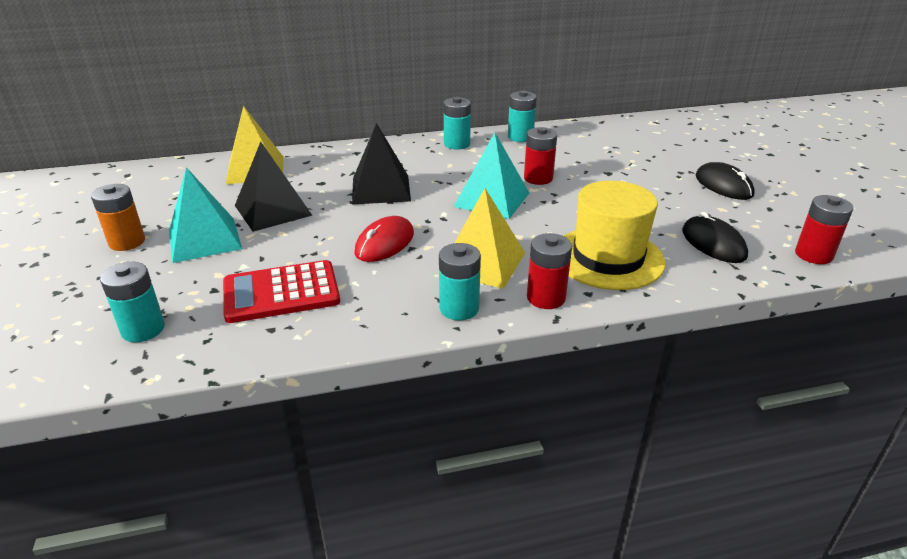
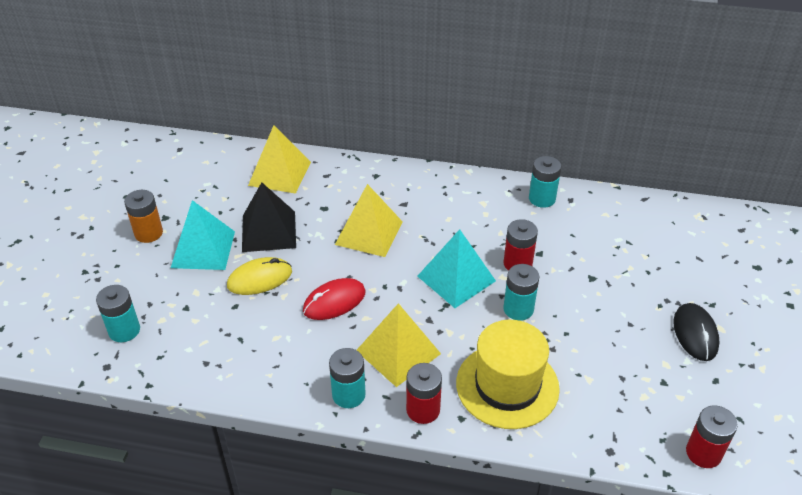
camera: 25 degrees right, 10 degrees up
(281, 293) = (230, 328): red calculator -> none
(288, 246) = (259, 279): none -> yellow mouse
(381, 189) = (369, 233): black pyramid -> yellow pyramid
(457, 144) = (473, 191): turquoise battery -> turquoise battery (518, 309)
(713, 243) = (617, 404): black mouse -> none

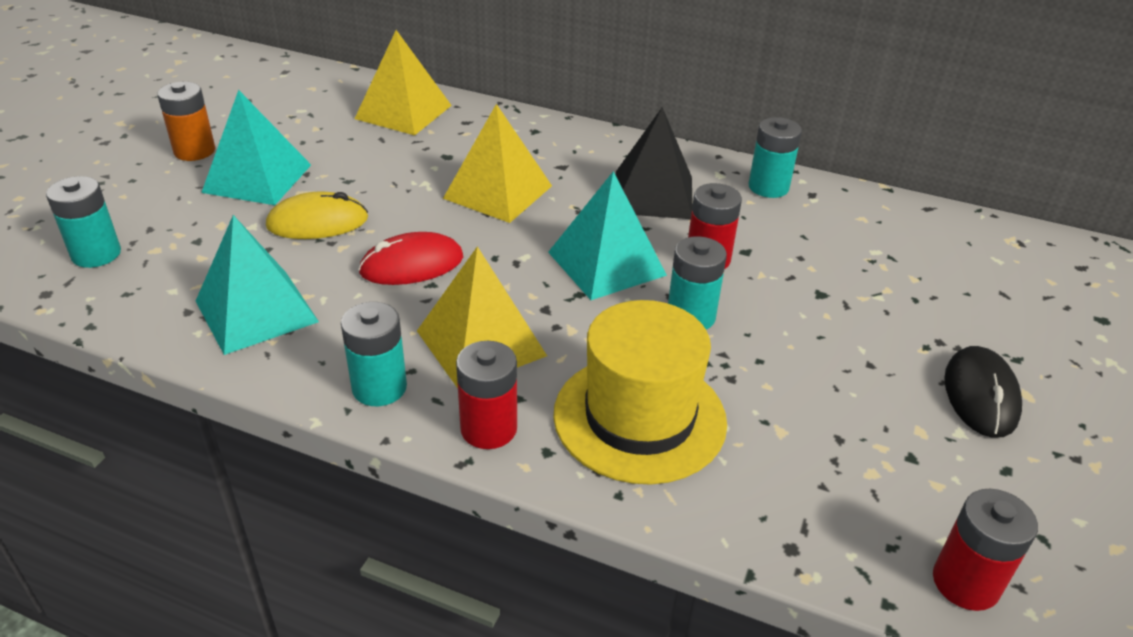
camera: 10 degrees right, 5 degrees down
(250, 355) = (256, 311): none -> turquoise pyramid
(269, 231) = (358, 171): black pyramid -> black pyramid (653, 194)

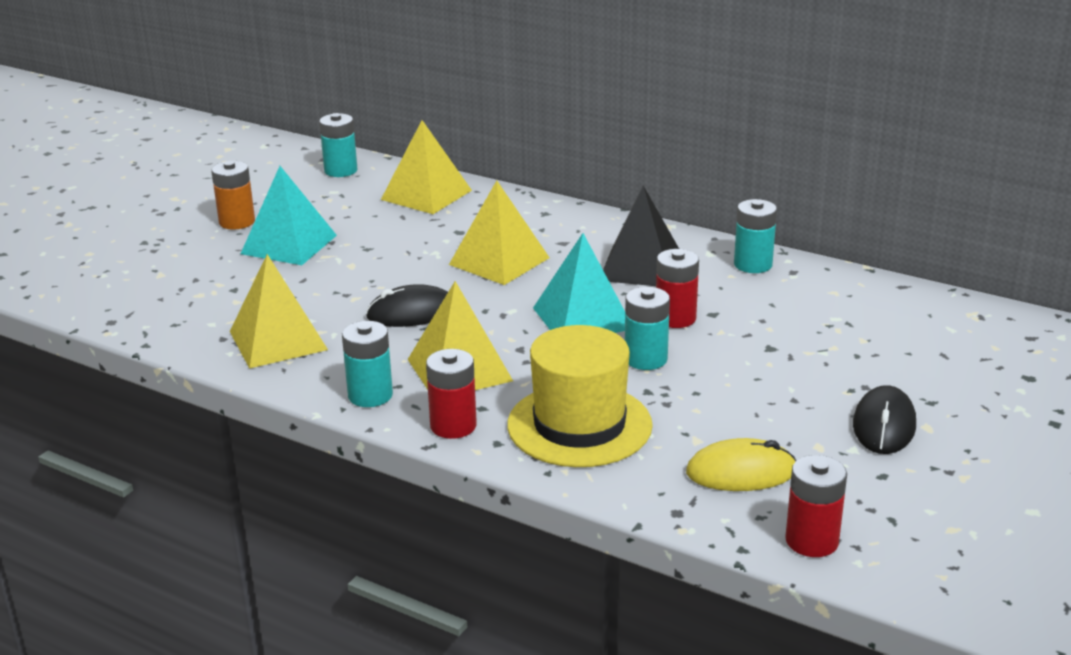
camera: 10 degrees right, 10 degrees down
(96, 254) = (151, 296): turquoise battery -> turquoise battery (341, 171)
(256, 311) = (278, 340): turquoise pyramid -> yellow pyramid
(317, 222) = (336, 279): yellow mouse -> yellow mouse (741, 472)
(412, 265) = (412, 313): red mouse -> black mouse

